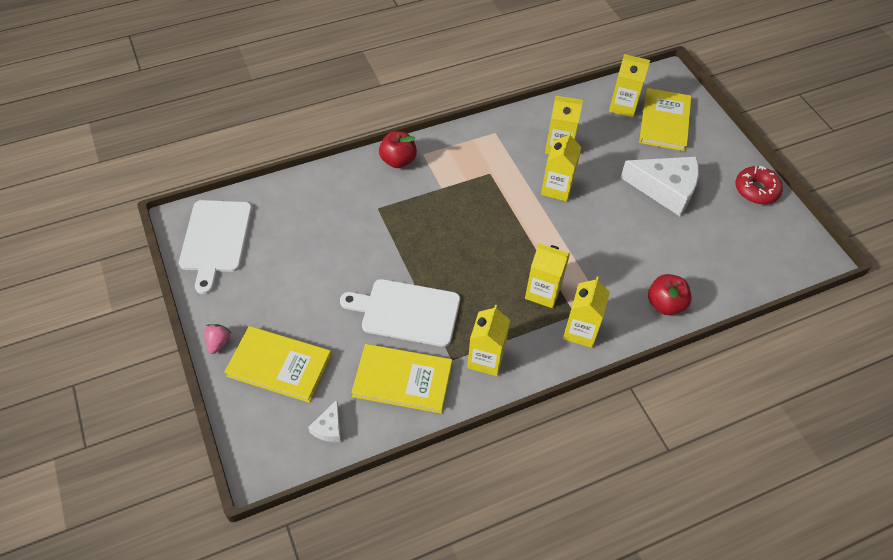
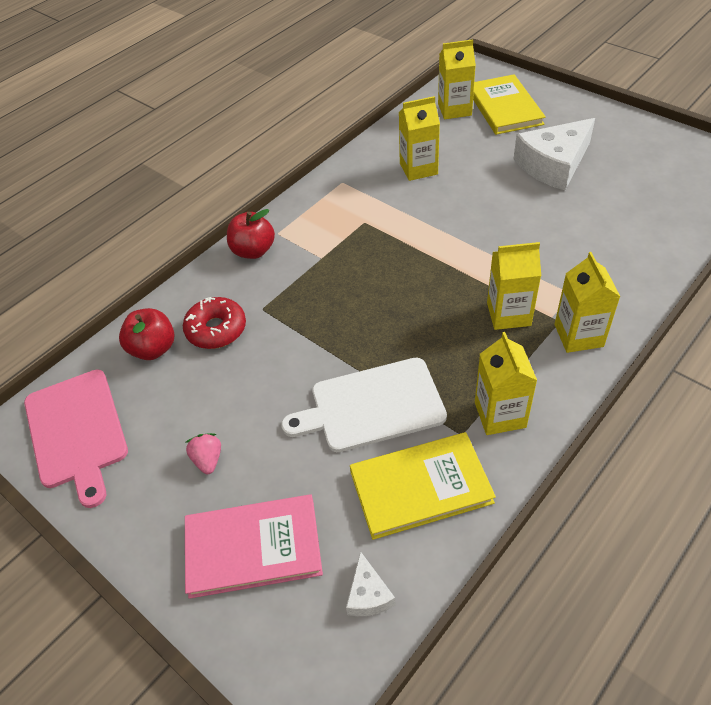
camera: 20 degrees left, 5 degrees down
(215, 239) = (76, 431): white cutting board -> pink cutting board
(218, 343) = (153, 559): pink strawberry -> pink strawberry (208, 460)
(279, 365) = (253, 547): yellow book -> pink book
(557, 188) = (446, 207): yellow carton -> none
(665, 189) = (553, 164): white cheese -> white cheese turned 150 degrees clockwise
(665, 304) = (641, 269): red apple -> red apple (153, 349)
(756, 190) = (637, 131): red donut -> red donut (216, 329)

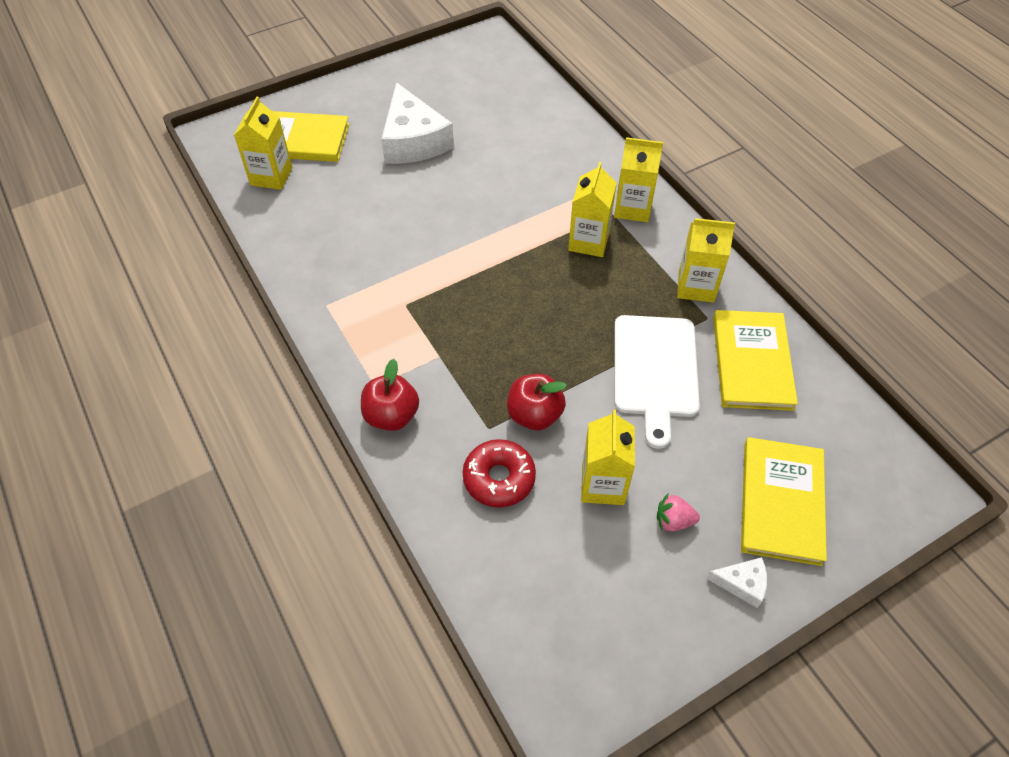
camera: 75 degrees left, 5 degrees up
(76, 431) = (592, 649): pink cutting board -> none
(153, 349) = (499, 548): red apple -> red apple (534, 415)
(253, 547) = (781, 502): pink book -> yellow book
(368, 594) = (843, 428): white cheese -> white cheese (742, 584)
(418, 168) = (349, 236): yellow carton -> yellow carton (603, 484)

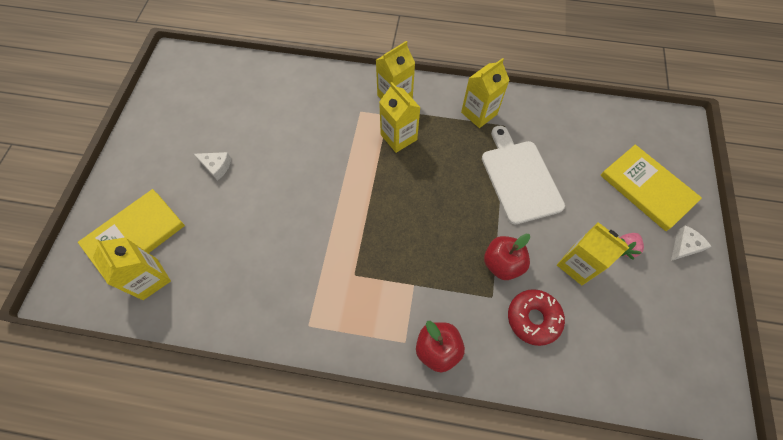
camera: 50 degrees left, 10 degrees up
(413, 140) = (216, 166): white cheese -> white cheese, size x0.45
(655, 370) = (520, 178): white cutting board -> white cutting board turned 150 degrees counterclockwise
(752, 362) = (550, 130): yellow book -> none

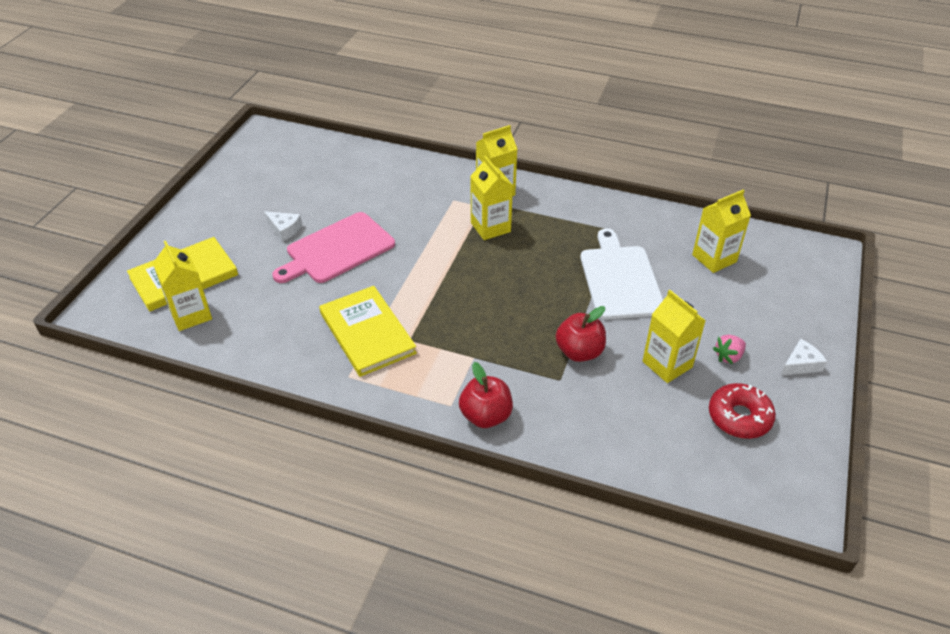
camera: 10 degrees right, 20 degrees down
(269, 182) = (337, 249): none -> pink cutting board
(479, 113) = (588, 216): yellow carton -> yellow carton (714, 258)
(533, 318) = (602, 405): red donut -> red donut (739, 417)
(647, 188) = (770, 306): yellow book -> yellow book (367, 333)

